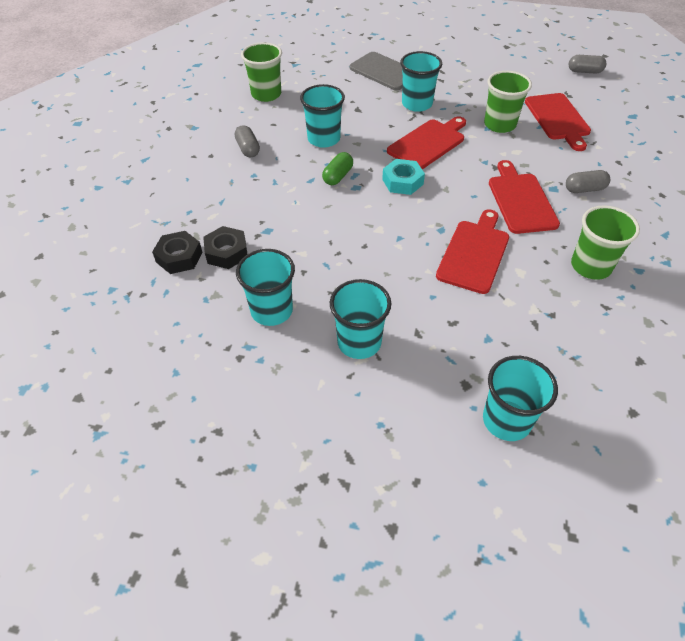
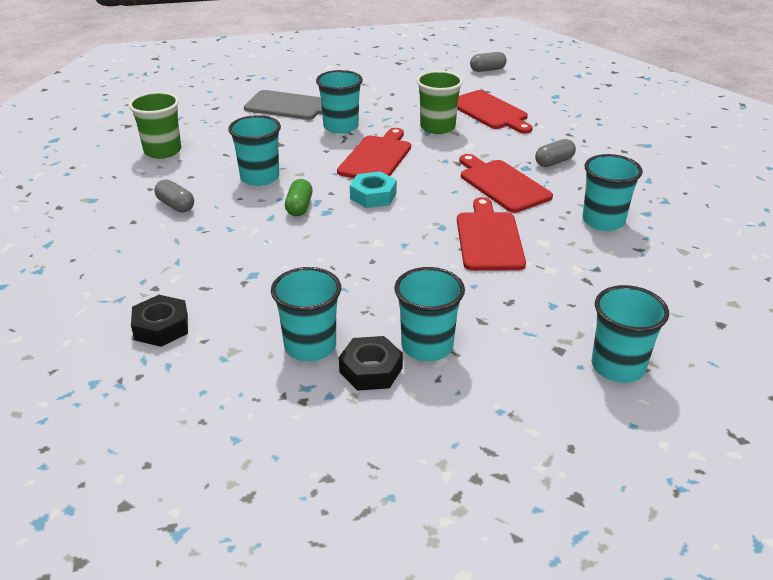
camera: 25 degrees left, 15 degrees down
(226, 252) = (218, 307): black nut -> black nut (371, 370)
(590, 266) = (603, 221): green cup -> turquoise cup

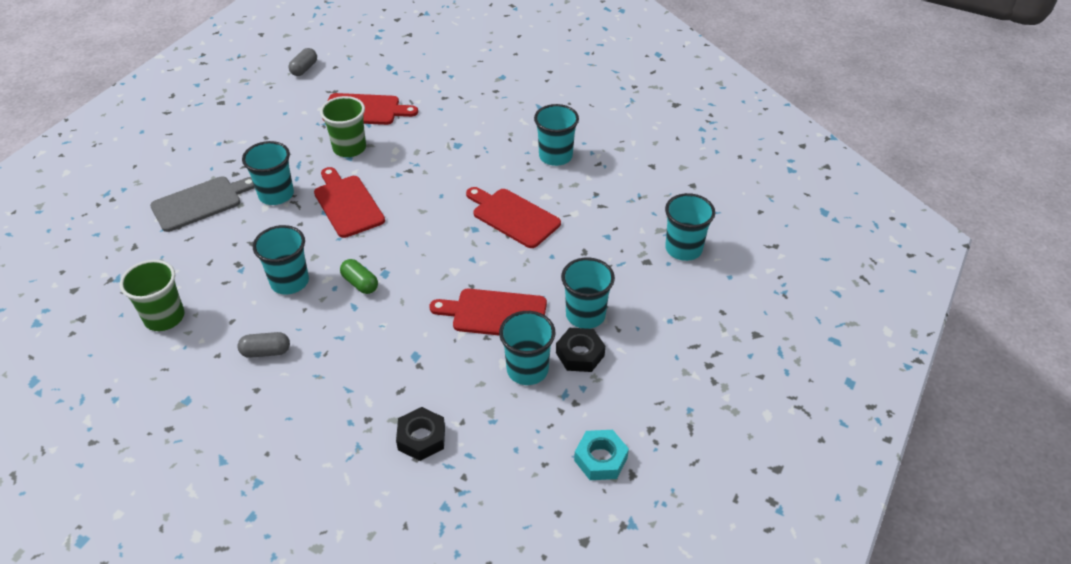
camera: 50 degrees left, 10 degrees up
(373, 196) = (395, 237): turquoise nut -> turquoise nut (600, 459)
(502, 184) = (462, 169): red cutting board -> red cutting board (495, 313)
(554, 162) = (467, 128): grey capsule -> none

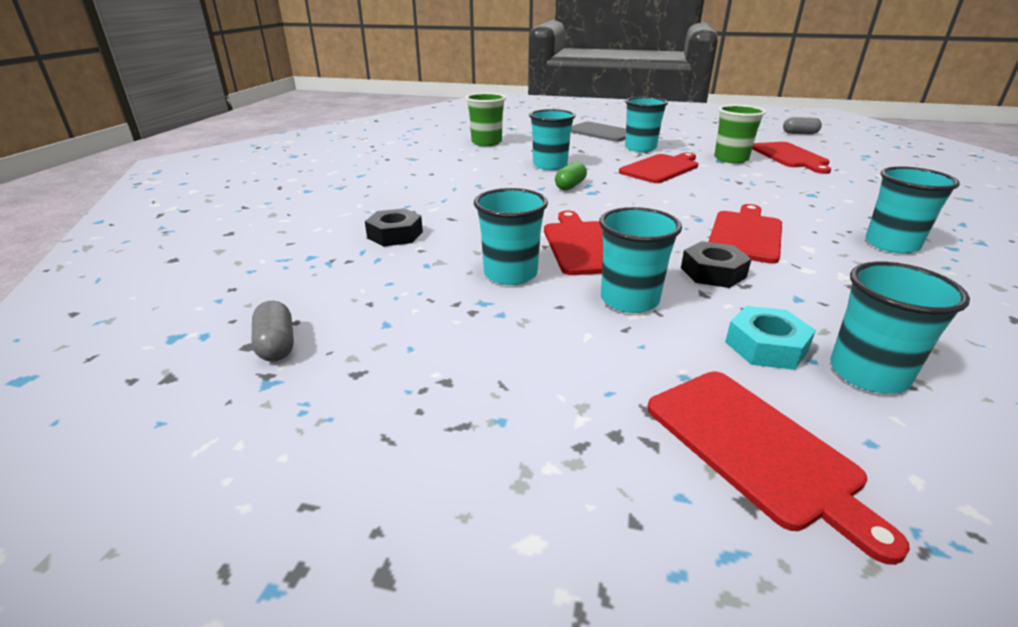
camera: 75 degrees right, 15 degrees down
(266, 352) = (470, 170): grey capsule -> grey capsule (276, 345)
(580, 354) = (557, 304): black nut -> black nut (713, 272)
(600, 459) = (382, 342): turquoise nut -> turquoise nut (766, 346)
(727, 317) = (755, 449): none -> red cutting board

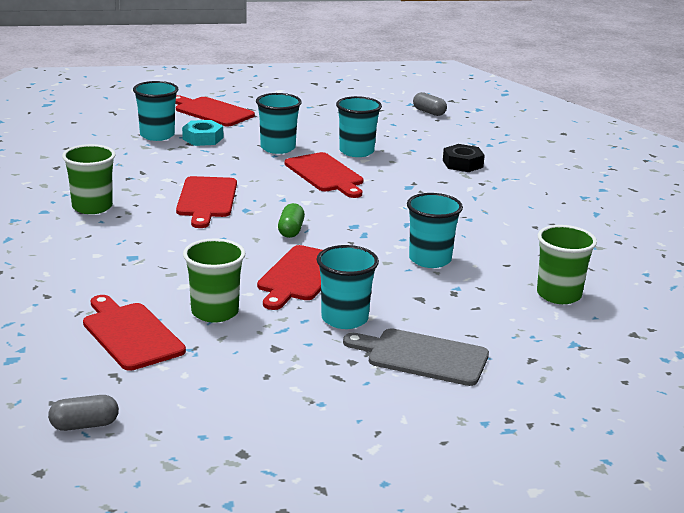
camera: 155 degrees right, 5 degrees down
(570, 186) = (381, 231): green capsule -> green capsule (291, 230)
(713, 272) = (231, 169): black nut -> none
(891, 244) = (92, 207): turquoise cup -> green cup

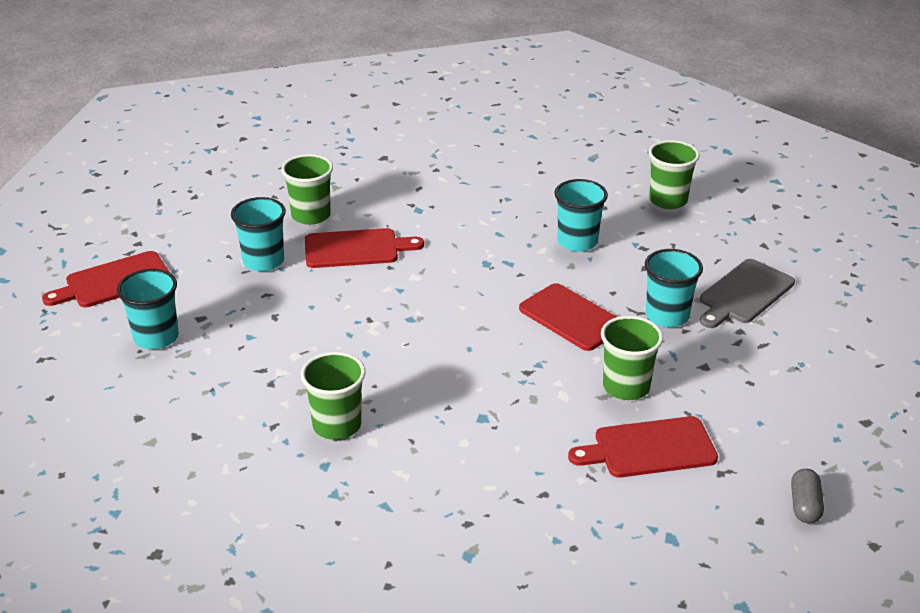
camera: 65 degrees left, 10 degrees up
(203, 138) = (194, 306): turquoise nut -> none
(206, 199) = (369, 339): red cutting board -> none
(291, 230) = (476, 302): green capsule -> none
(356, 151) = (311, 215): turquoise cup -> green cup
(429, 112) = (241, 146): grey capsule -> none
(462, 164) = (385, 166): black nut -> none

